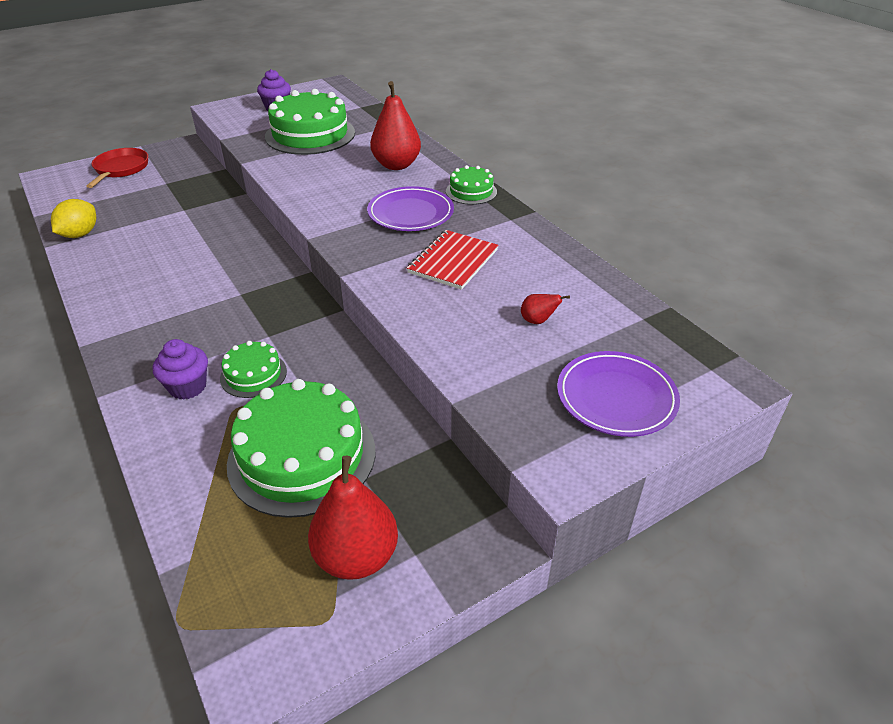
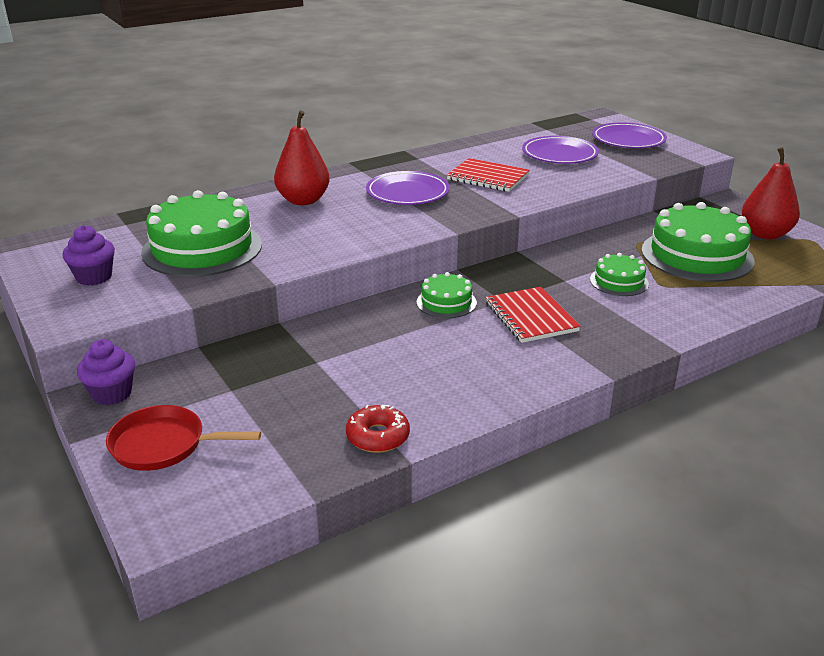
camera: 90 degrees left, 10 degrees down
(80, 234) = (378, 436): yellow lemon -> red donut
(188, 387) = (647, 309): purple cupcake -> purple cupcake (112, 394)
(204, 308) = (531, 317): none -> red notebook
(471, 191) = (366, 170): green cake -> green cake (446, 302)
(538, 321) = (559, 154): red pear -> purple plate

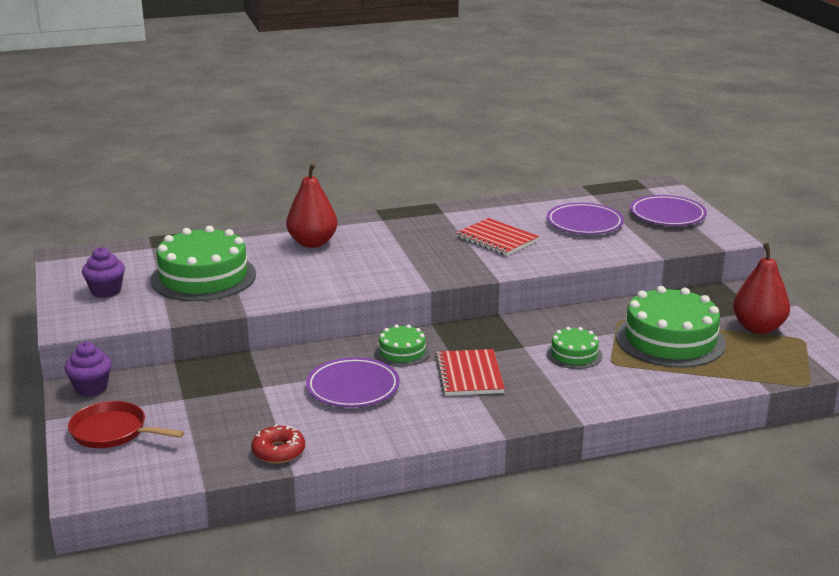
camera: 15 degrees right, 5 degrees down
(407, 193) = (411, 246): purple plate -> purple plate (353, 387)

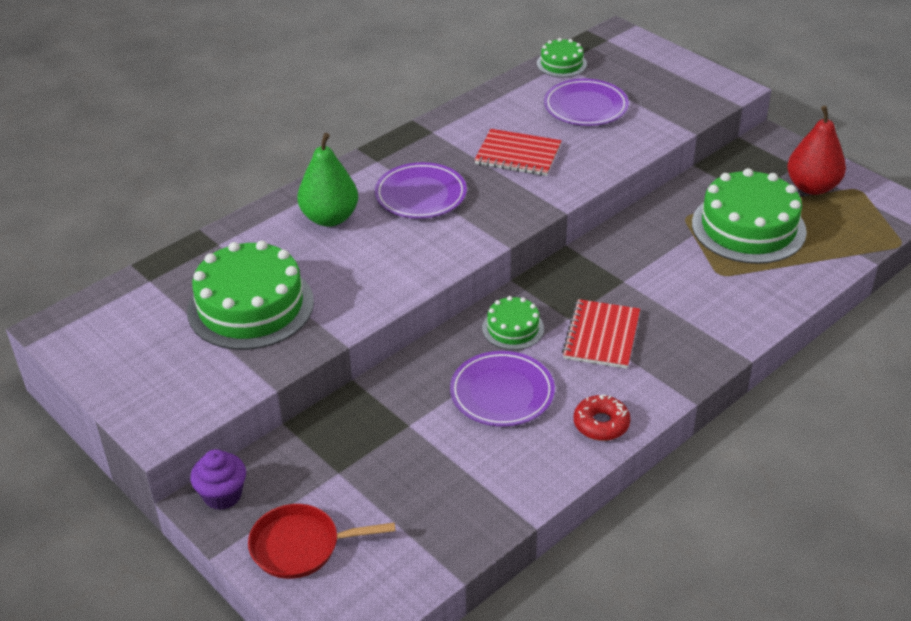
camera: 25 degrees left, 15 degrees up
(106, 291) = (155, 364): purple cupcake -> none
(278, 451) = (497, 505): red donut -> red donut (601, 424)
(312, 243) = (330, 218): red pear -> green pear
(469, 375) = (601, 336): red notebook -> red notebook turned 45 degrees clockwise
(574, 354) = (677, 275): green cake -> green cake (561, 64)
(667, 215) = (654, 73): purple plate -> purple plate (420, 195)

